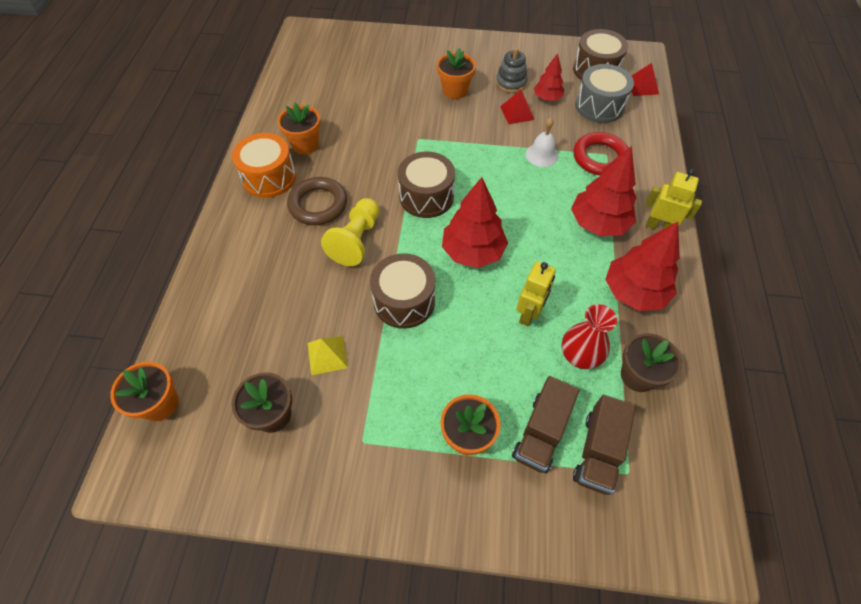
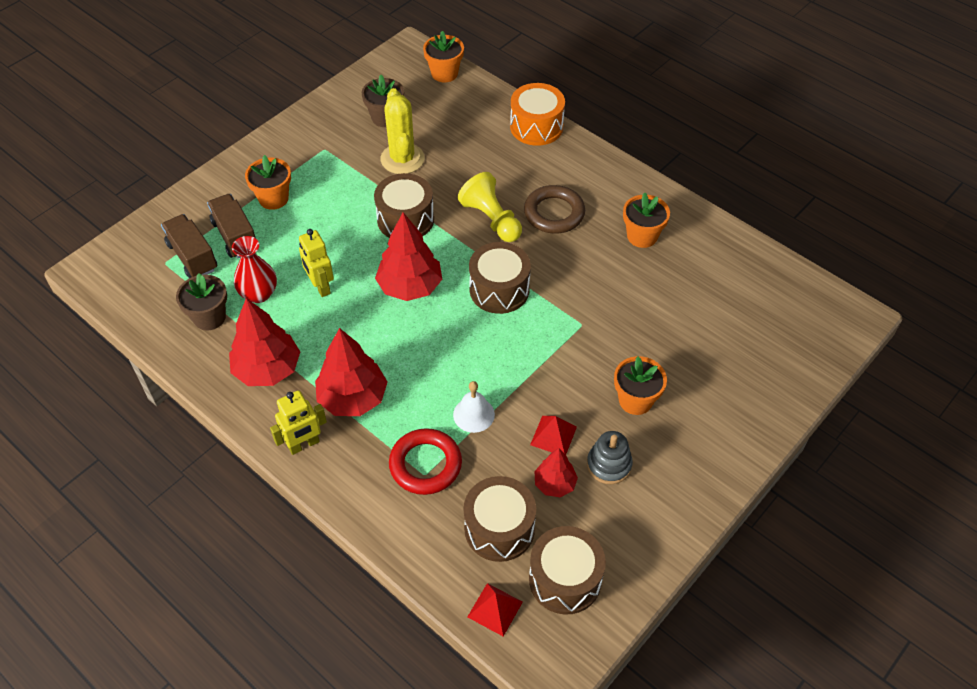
camera: 125 degrees right, 5 degrees down
(269, 177) = (615, 195): orange drum -> orange drum (536, 127)
(327, 355) = (402, 159): yellow pyramid -> yellow cactus
(599, 106) = (499, 528): grey drum -> brown drum

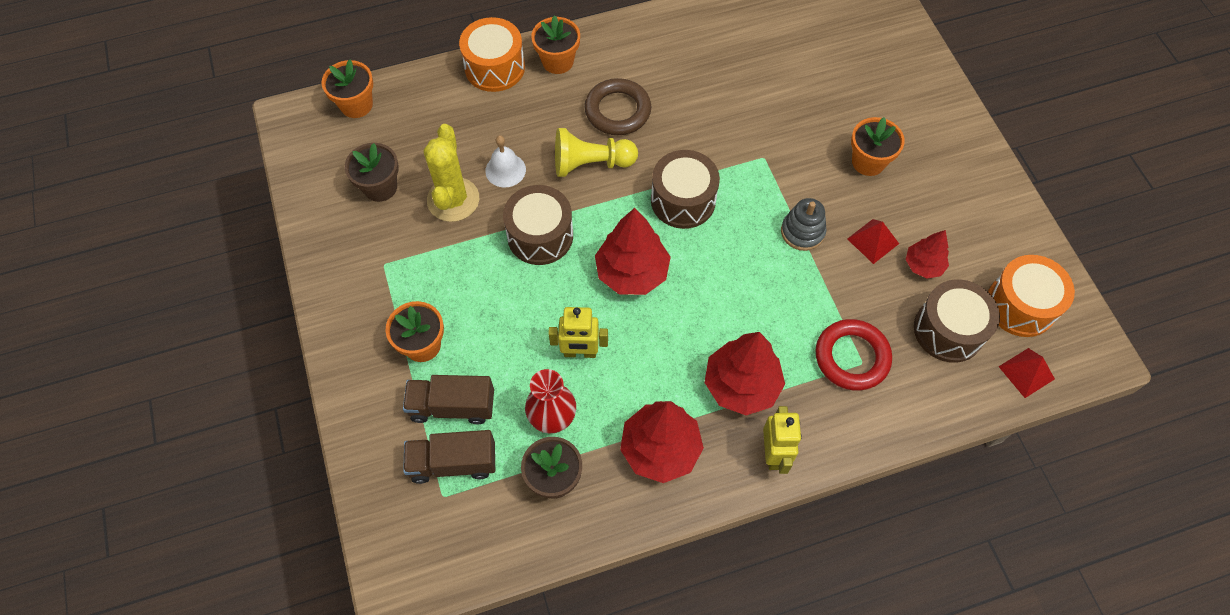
camera: 60 degrees left, 10 degrees up
(402, 159) = (453, 200): yellow cactus -> yellow cactus turned 75 degrees clockwise
(473, 414) = (816, 291): white bell -> white bell (505, 170)
(565, 579) = (1020, 305): brown drum -> orange drum
(609, 465) = (924, 215): grey stacking toy -> grey stacking toy (802, 232)
(642, 236) = (690, 60): orange flower pot -> orange flower pot (557, 61)

